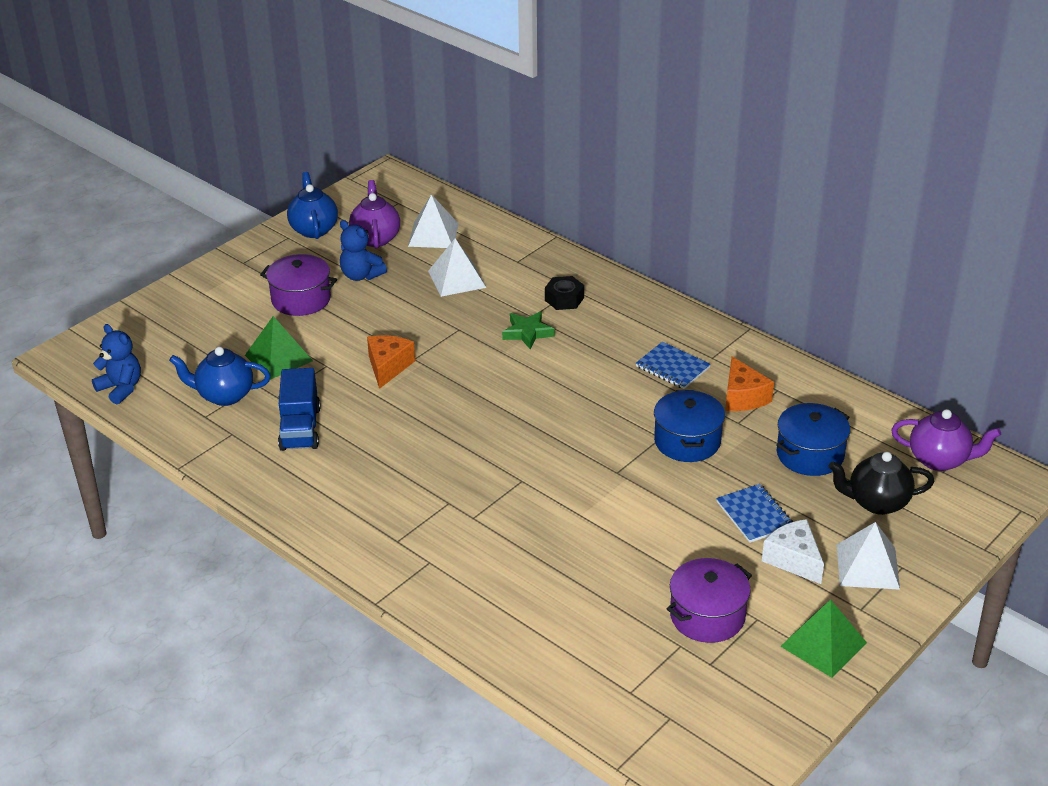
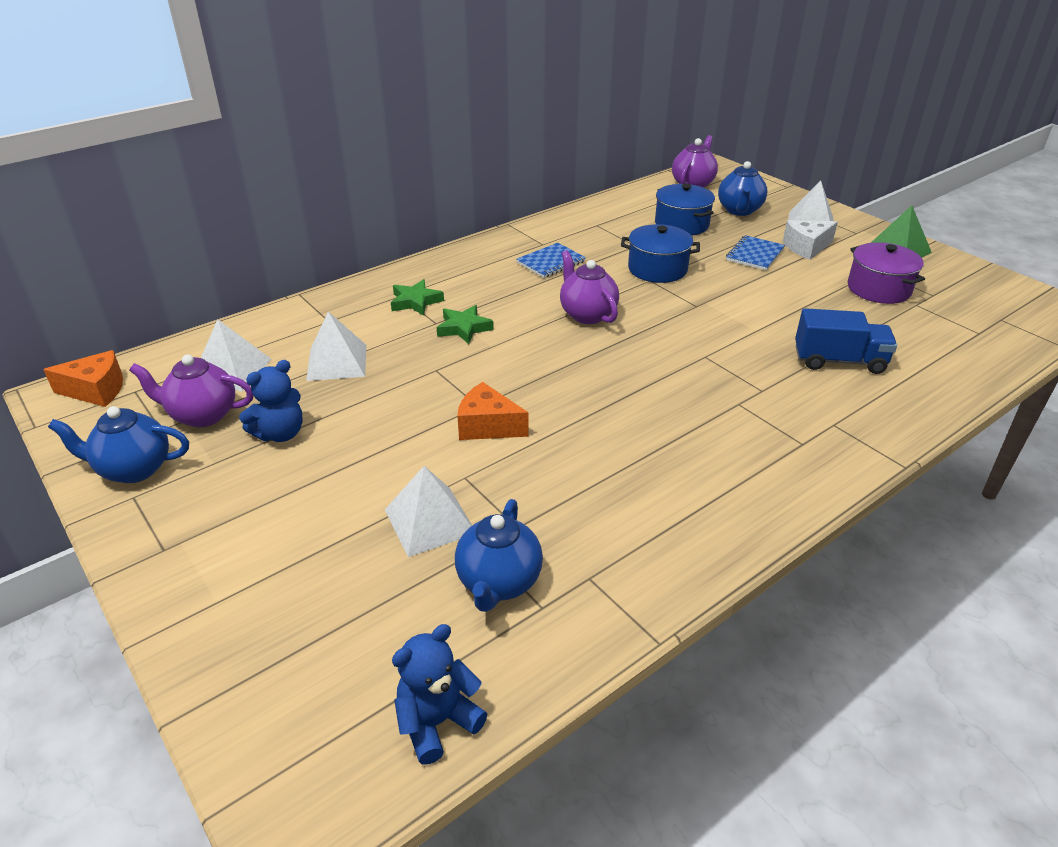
camera: 80 degrees left, 0 degrees up
(278, 358) = (430, 521): green pyramid -> white pyramid
(300, 428) = (591, 508): blue truck -> blue truck (839, 361)
(301, 299) = (301, 491): purple pot -> none
(564, 299) = (415, 301): black nut -> green star
(574, 401) = (587, 314): none -> purple teapot
(743, 397) = (602, 239): orange cheese -> orange cheese (96, 390)
(754, 515) = (755, 255): blue notebook -> blue notebook turned 45 degrees counterclockwise
(877, 502) = (739, 210): black teapot -> blue teapot

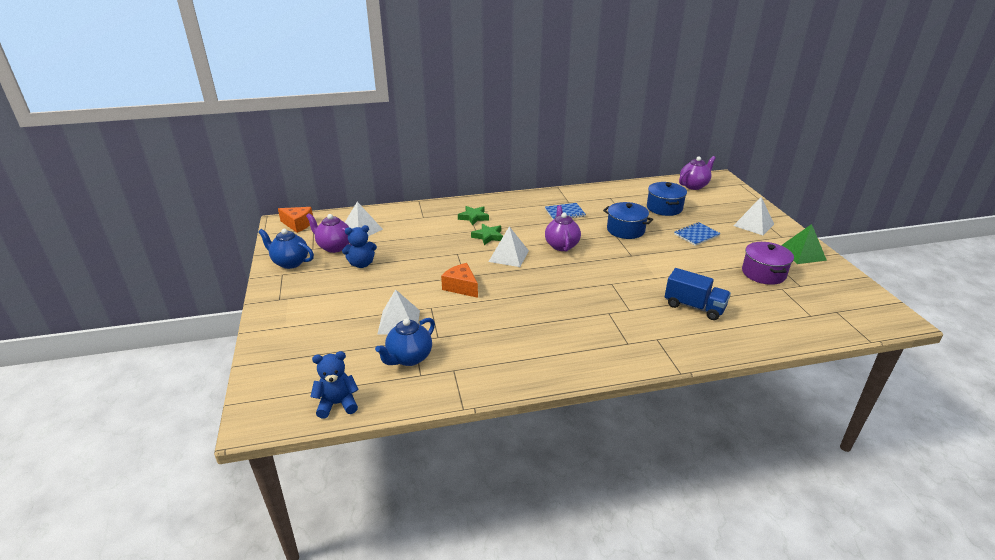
camera: 25 degrees right, 5 degrees down
(337, 362) = (412, 238): white pyramid -> white pyramid (508, 256)
(739, 210) = (711, 207): blue teapot -> none
(806, 247) = (736, 238): white cheese -> none

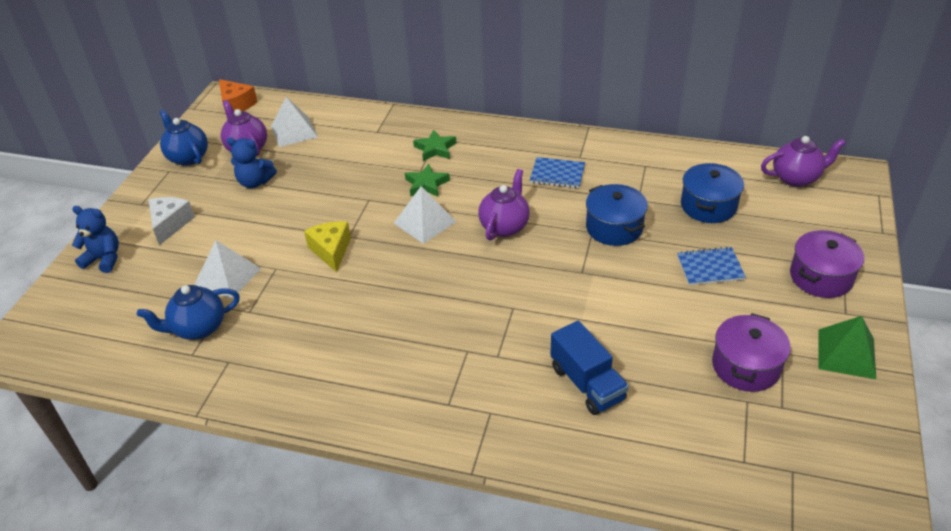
camera: 30 degrees right, 10 degrees up
(318, 305) = (170, 224): none -> white cheese
(337, 404) = (91, 358): blue teddy bear -> blue teddy bear (104, 259)
(461, 287) = (331, 251): orange cheese -> yellow cheese
(753, 225) = (821, 277): white pyramid -> purple pot

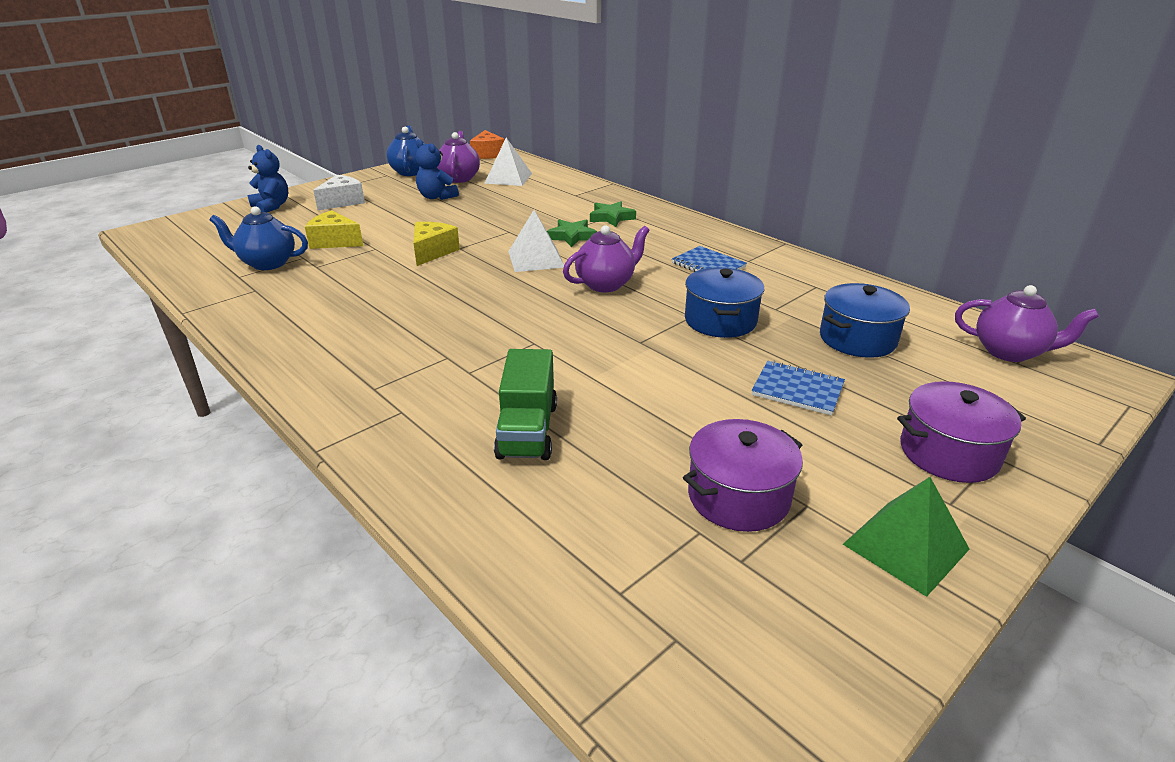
camera: 30 degrees right, 10 degrees down
(228, 276) = (334, 241): white pyramid -> yellow cheese
(587, 383) = (527, 430): blue truck -> green truck

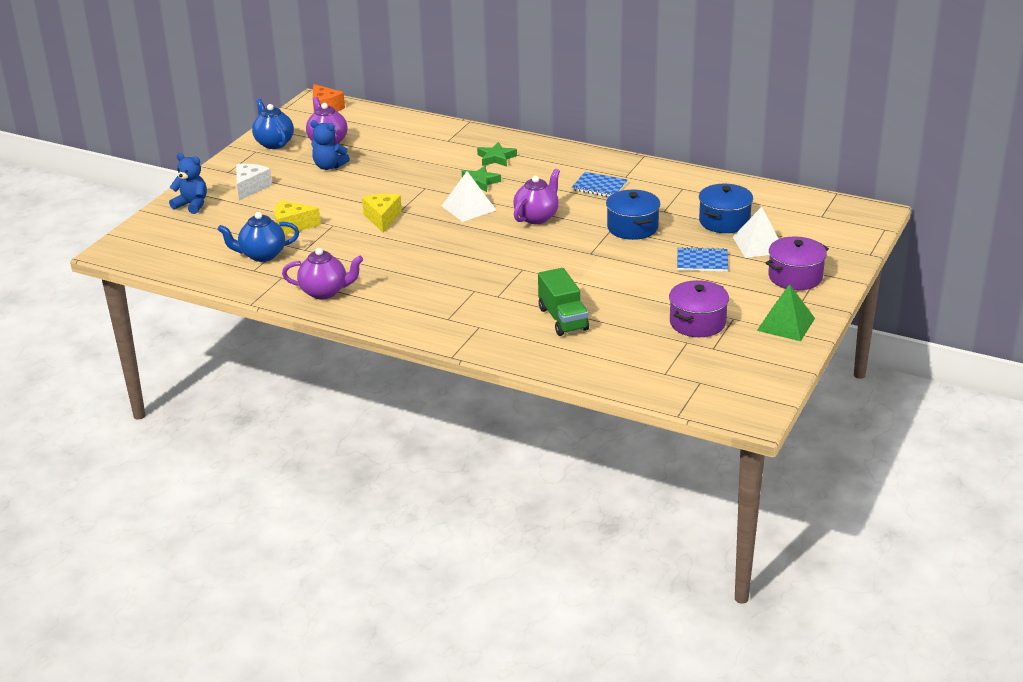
camera: 20 degrees left, 0 degrees up
(508, 178) = (372, 133): white pyramid -> white pyramid (759, 244)
(1009, 352) = (816, 210): purple teapot -> purple teapot (325, 292)

